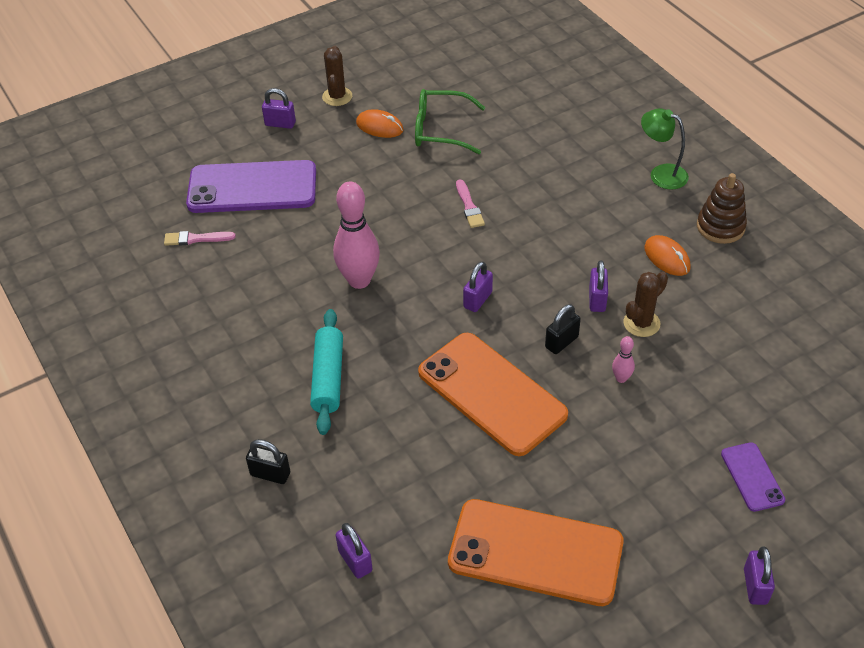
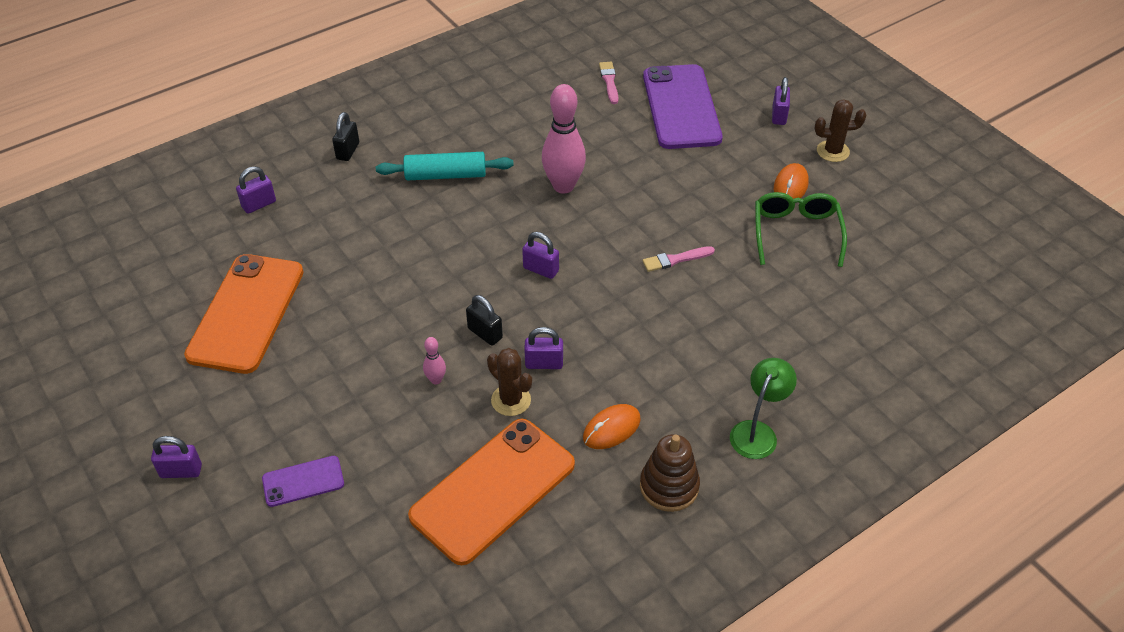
camera: 85 degrees right, 0 degrees up
(491, 394) = (422, 282): orange phone -> orange phone (493, 490)

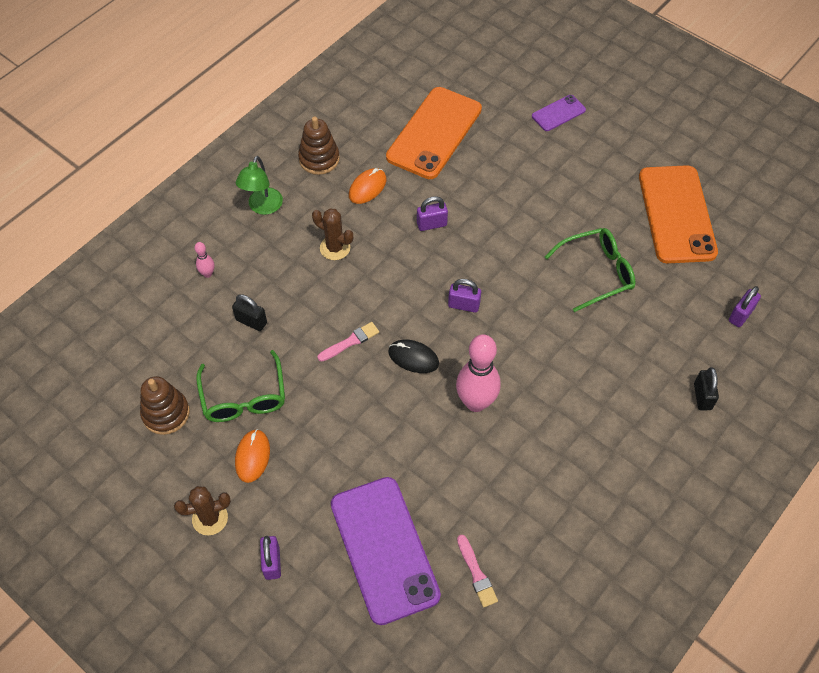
camera: 165 degrees right, 10 degrees up
(181, 471) = (639, 103): purple padlock -> none
(379, 271) = (597, 272): none -> green glasses
(436, 380) = (506, 195): pink bowling pin -> pink bowling pin (208, 274)
(445, 175) = (593, 389): turquoise rolling pin -> none
(485, 333) = (486, 238): black padlock -> black padlock (251, 321)
(511, 400) = (445, 192): brown cactus -> brown cactus (335, 248)
(612, 233) = (413, 358): none -> black mouse
(878, 234) = (166, 413): none -> brown stacking toy

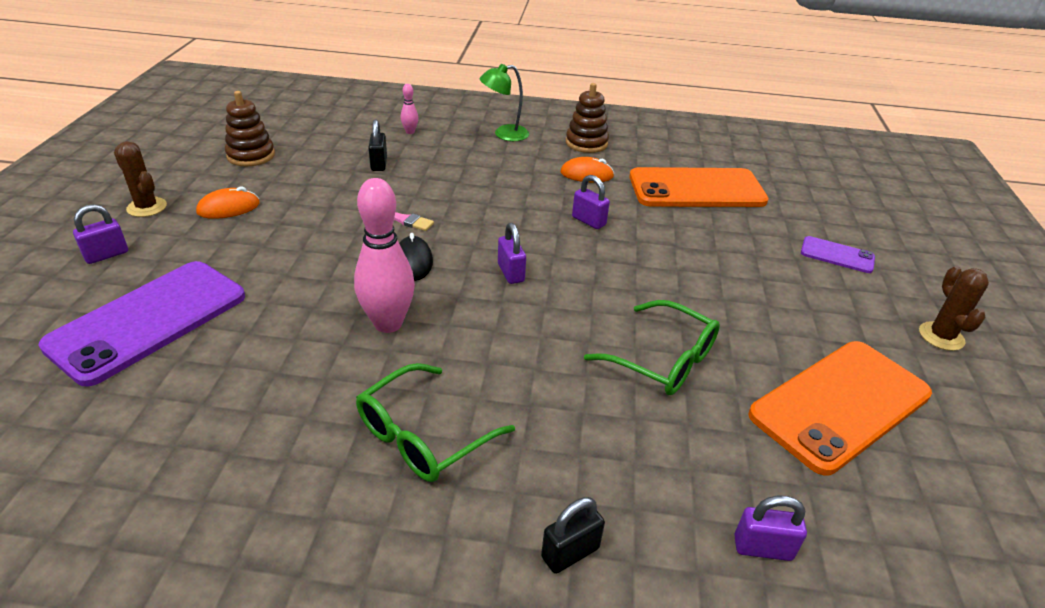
camera: 55 degrees right, 20 degrees down
(244, 397) = (293, 184): green glasses -> green glasses (423, 436)
(335, 248) = (500, 179): brown cactus -> brown cactus (941, 336)
(476, 573) = (137, 406): pink brush -> none

